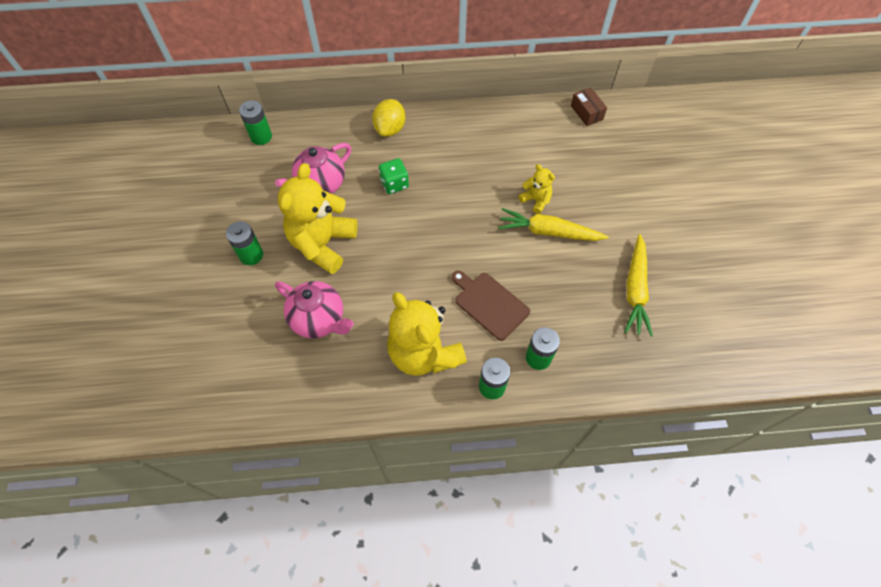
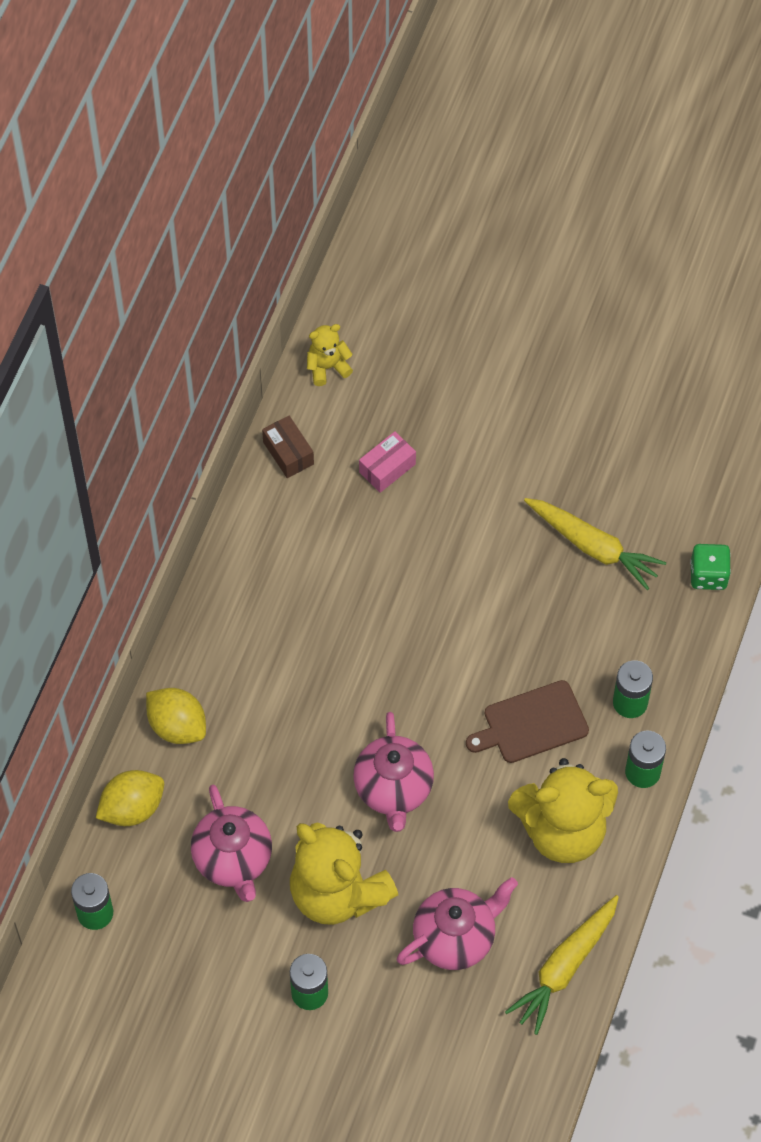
camera: 65 degrees left, 0 degrees up
(331, 128) = (132, 808): none -> yellow lemon
(394, 184) = (282, 760): green dice -> green dice (708, 575)
(404, 246) = (393, 789): none -> pink teapot
(536, 200) = (403, 593): yellow teddy bear -> yellow teddy bear (327, 367)
(548, 232) = (460, 602): yellow carrot -> yellow carrot (564, 967)
(586, 112) = (288, 453): brown box -> brown box turned 60 degrees clockwise
(610, 161) = (387, 468): none -> pink box

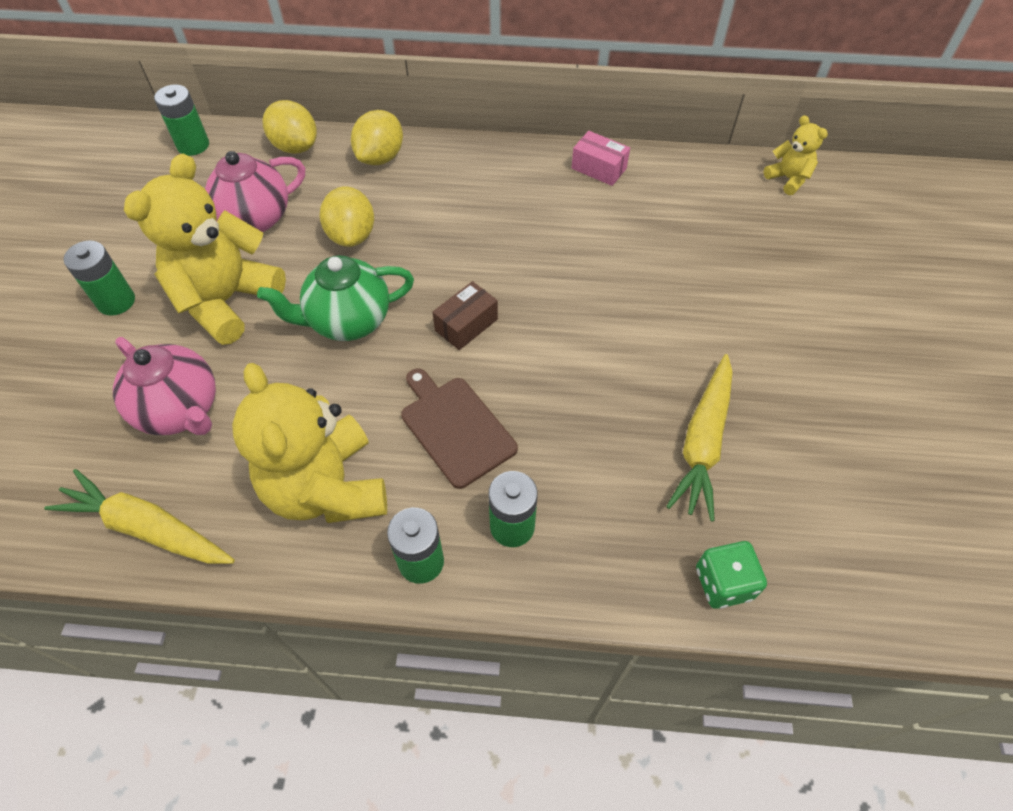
camera: 75 degrees right, 5 degrees down
(284, 771) = (351, 235): none -> yellow lemon
(288, 453) = (683, 171): brown box -> brown box (466, 325)
(387, 468) = (705, 243): pink box -> pink box (599, 168)
(393, 789) = (348, 321): pink teapot -> green teapot

